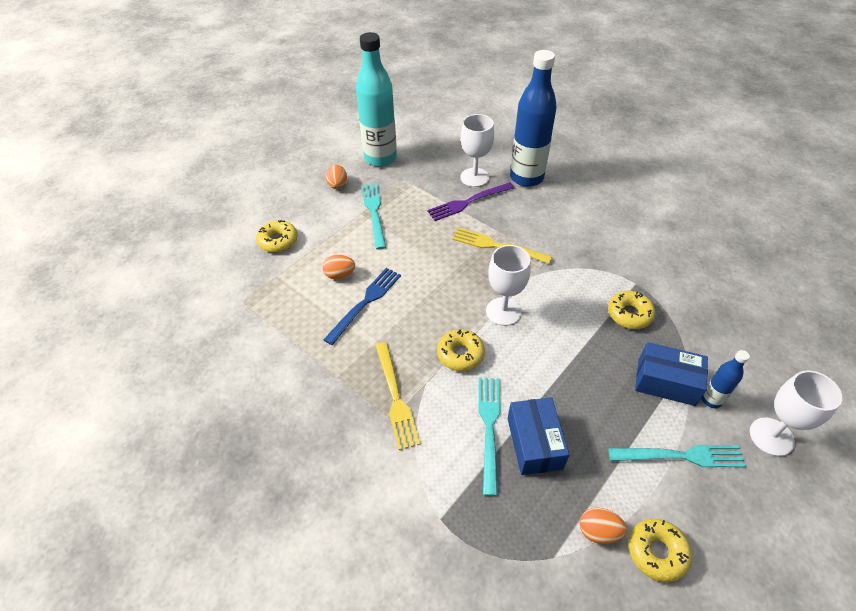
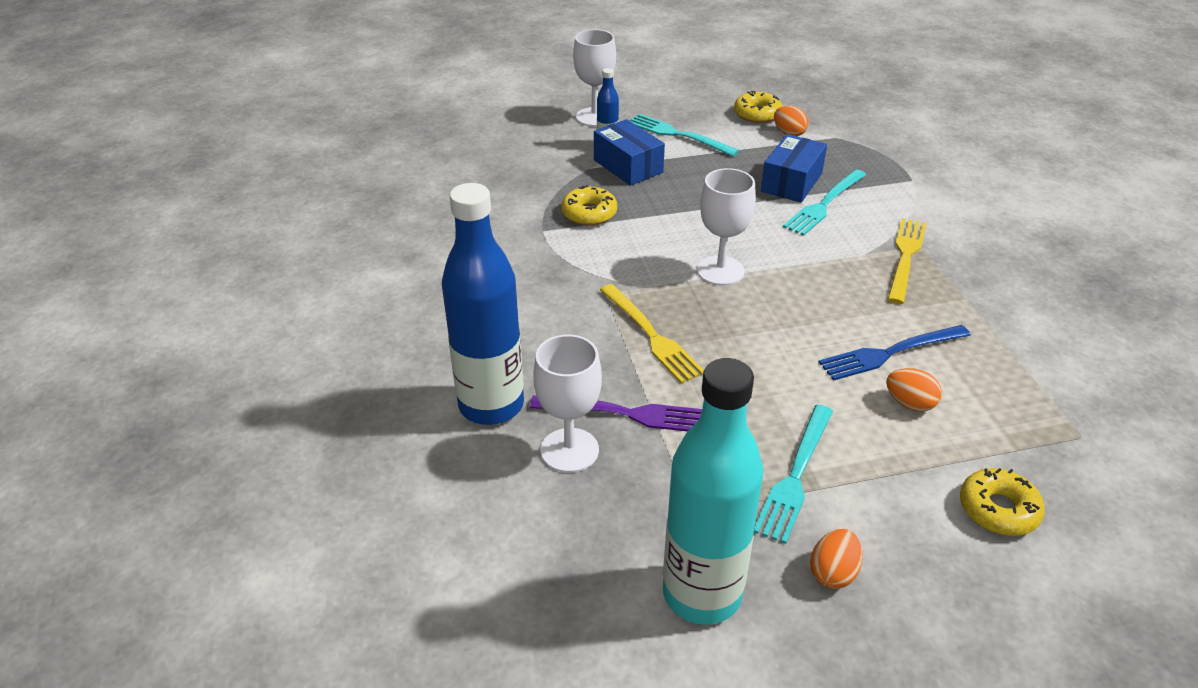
camera: 145 degrees left, 10 degrees down
(460, 354) = (806, 259): yellow donut -> none

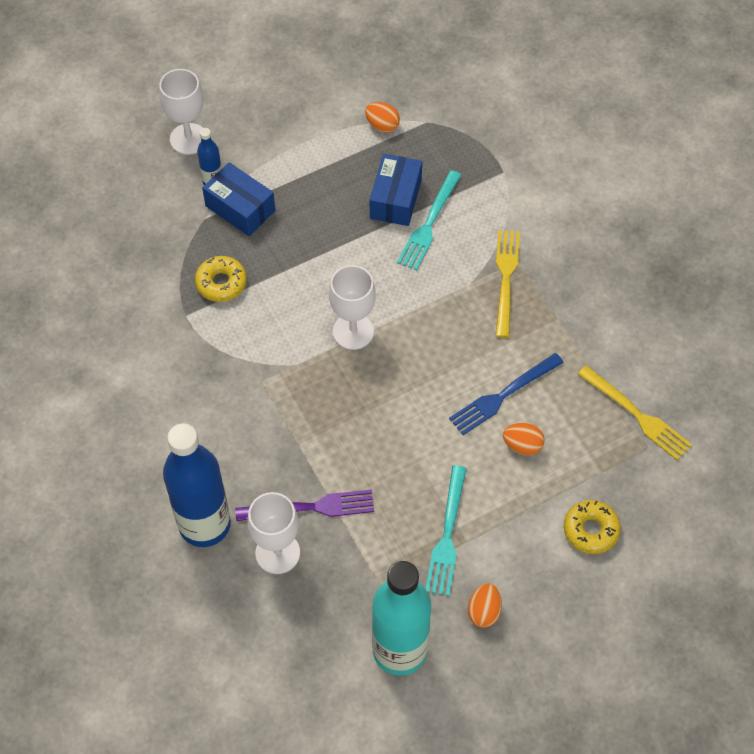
camera: 15 degrees left, 20 degrees up
(651, 336) = (312, 421): yellow fork -> yellow fork (637, 415)
(678, 135) = (277, 150): turquoise fork -> none
(757, 114) = (347, 101): yellow donut -> none

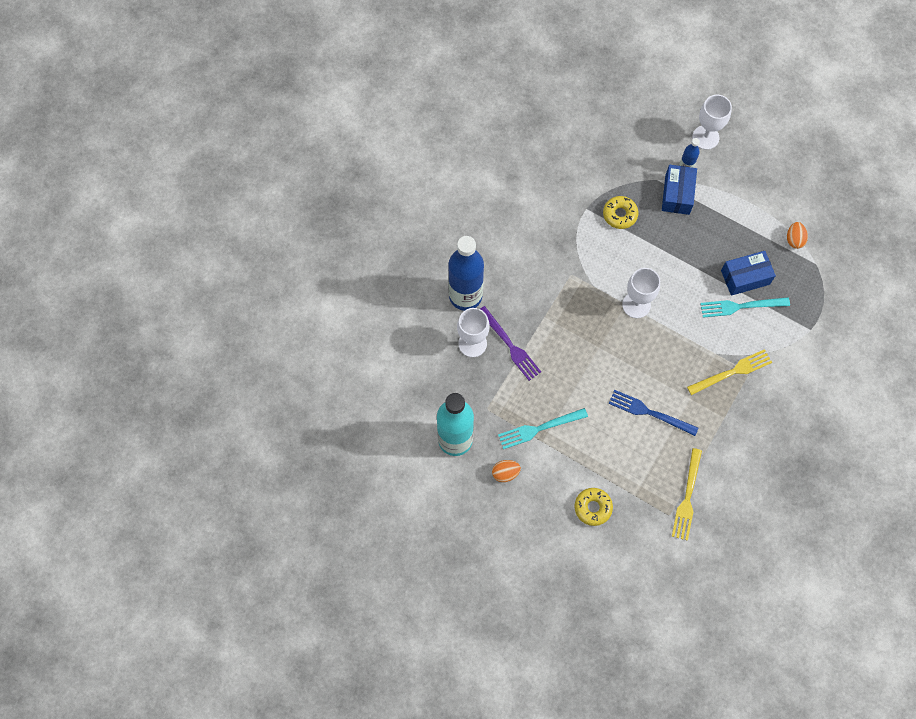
camera: 60 degrees right, 10 degrees up
(522, 445) = (623, 441): orange egg -> none

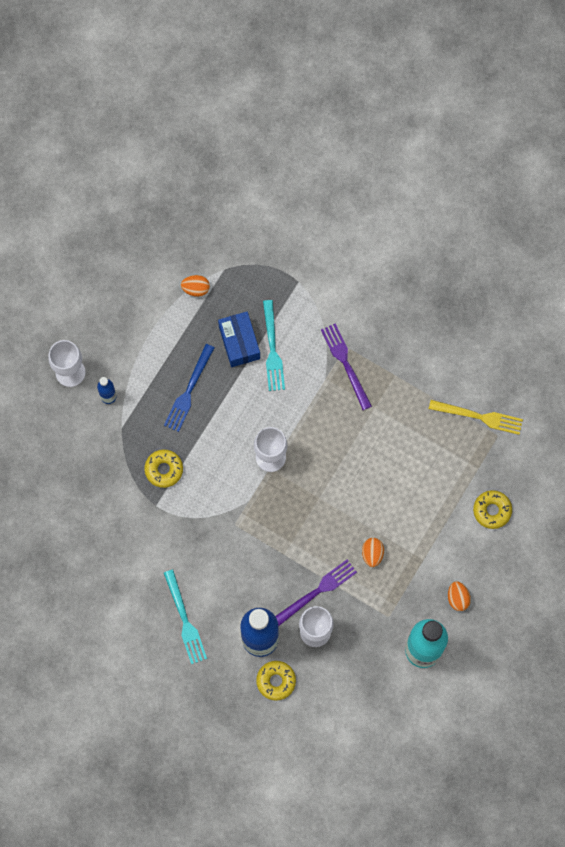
camera: 90 degrees left, 5 degrees up
(427, 309) = (276, 681): none -> yellow donut
(539, 428) = (409, 562): turquoise fork -> turquoise fork (185, 620)
(546, 395) = (372, 554): none -> orange egg
(649, 412) = (390, 449): blue fork -> blue fork (188, 391)
(677, 194) = (140, 407): blue box -> none
(732, 372) = (345, 363): yellow fork -> purple fork

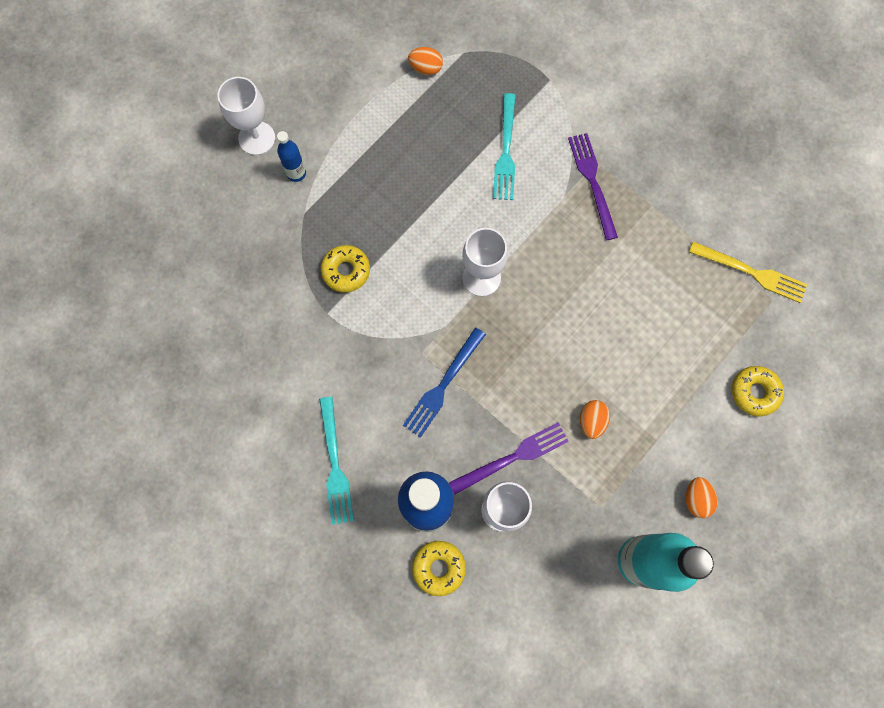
camera: 10 degrees right, 0 degrees up
(188, 391) = (395, 183): blue fork -> blue fork (443, 385)
(239, 342) = (467, 137): blue box -> none

